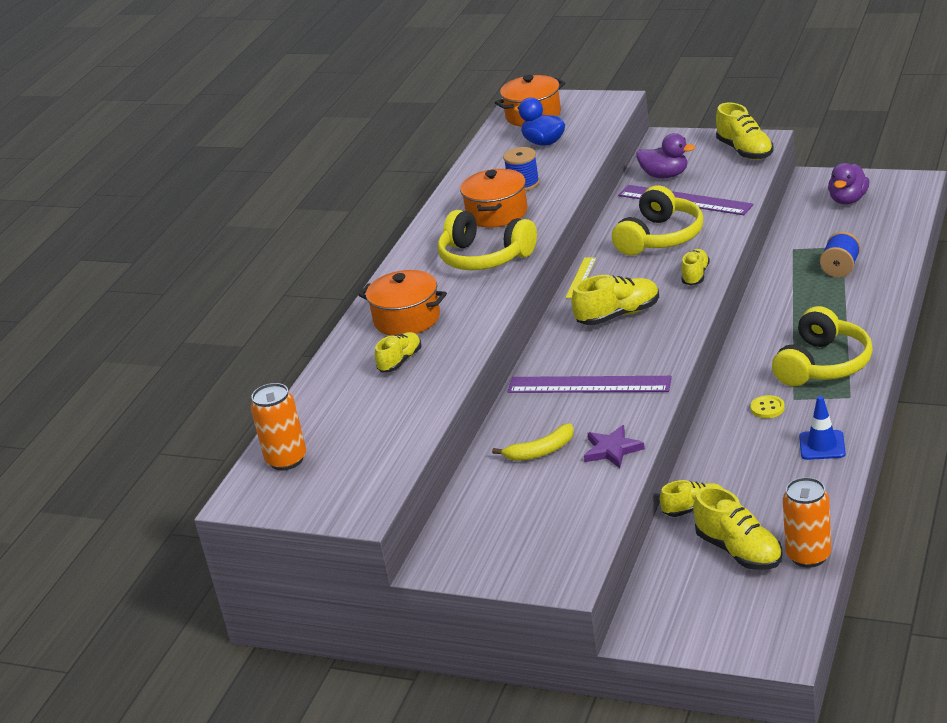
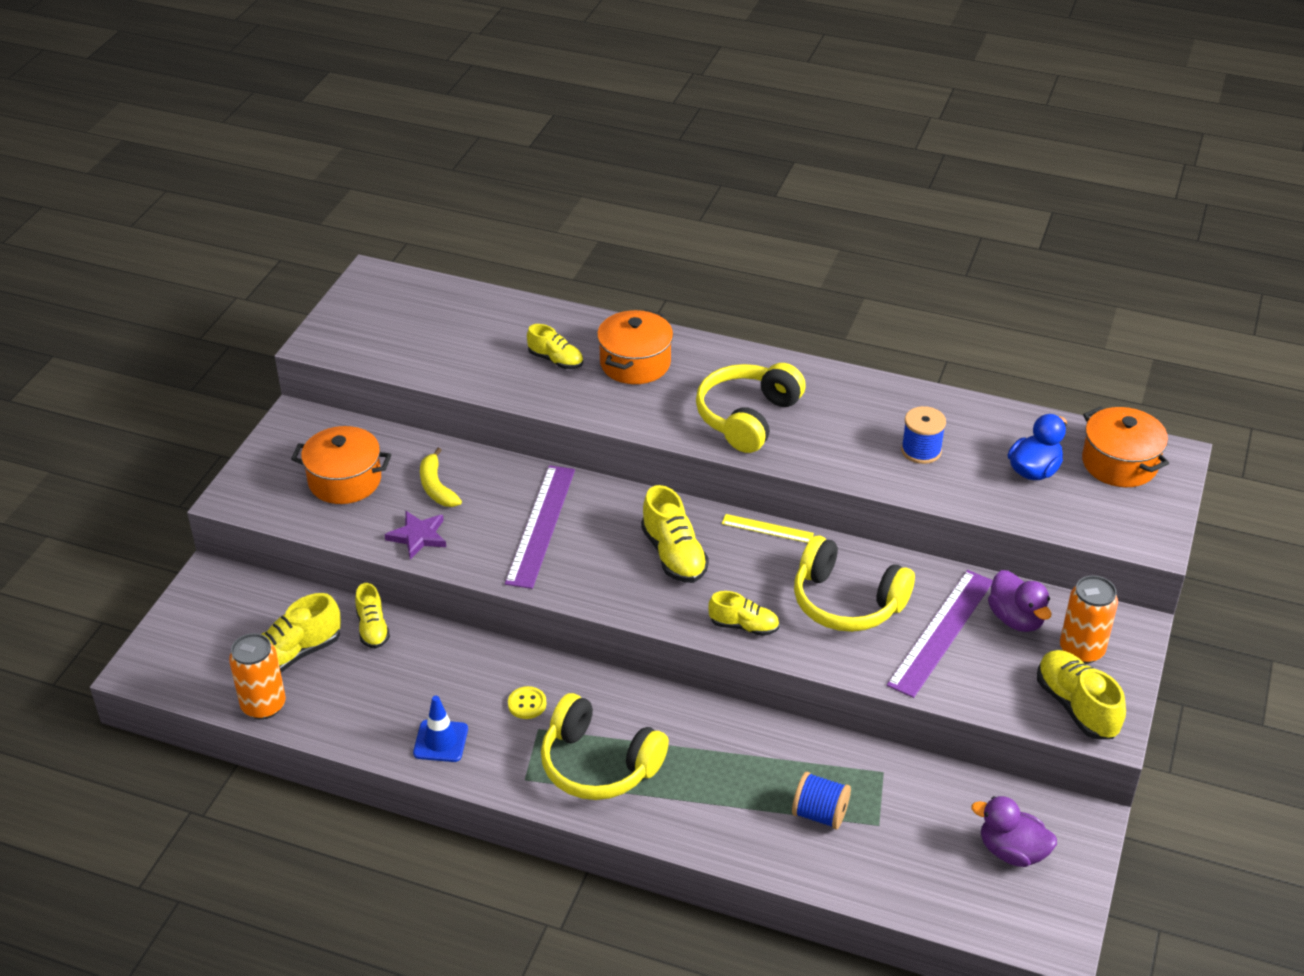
camera: 85 degrees right, 10 degrees up
(286, 460) = (419, 297): orange can -> orange can (1081, 650)
(497, 213) = (850, 428): orange pot -> orange pot (345, 480)
(665, 175) = (1016, 619): purple duck -> purple duck turned 45 degrees counterclockwise
(745, 151) = (1076, 706): yellow shoe -> yellow shoe turned 90 degrees clockwise

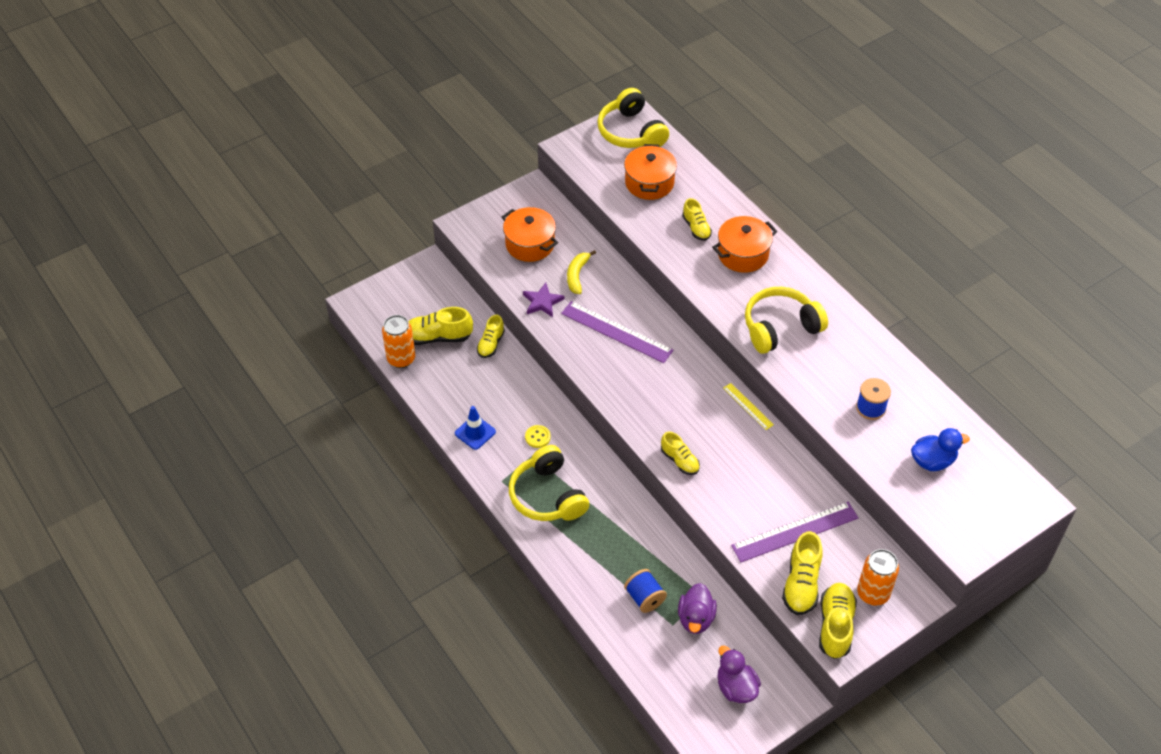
camera: 35 degrees right, 10 degrees up
(541, 525) = (616, 332): purple ruler -> purple ruler turned 75 degrees clockwise
(673, 555) = (677, 393): yellow shoe -> yellow shoe (801, 584)
(847, 602) = (754, 480): yellow headphones -> yellow headphones (631, 132)
(1016, 619) = (850, 550): purple duck -> purple duck (696, 618)
(1119, 463) = (996, 487): orange pot -> orange pot (649, 183)

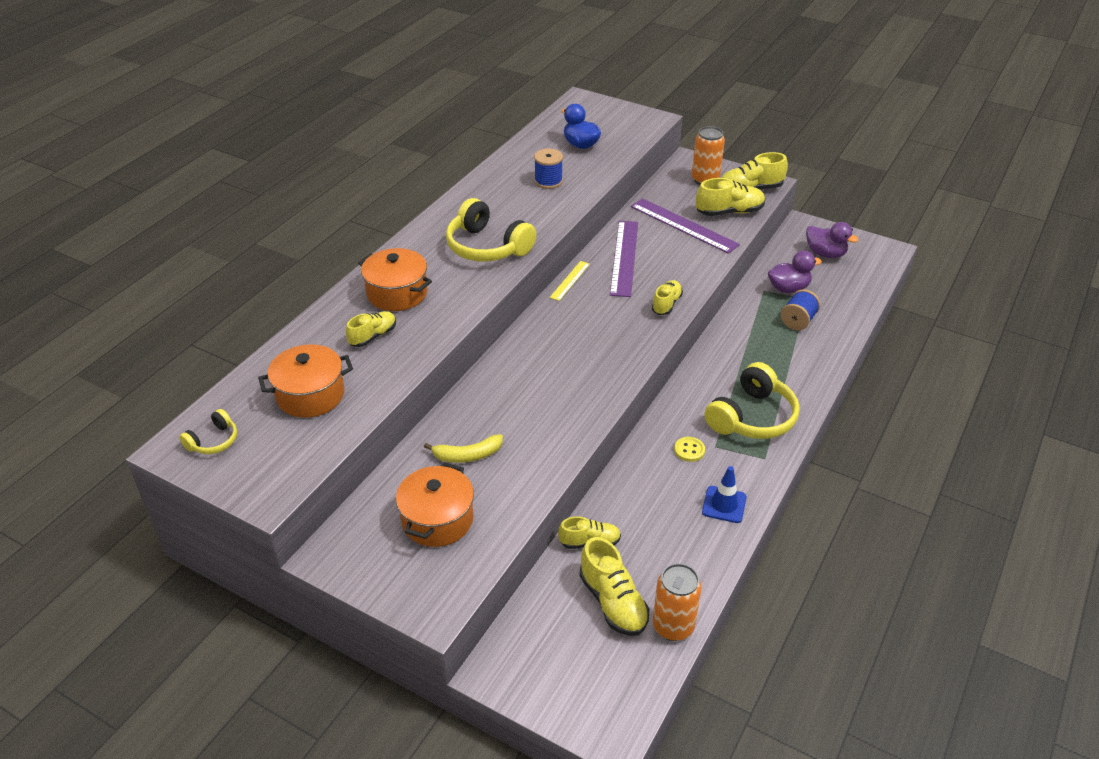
camera: 115 degrees left, 10 degrees down
(542, 302) = (529, 471): purple star -> none
(616, 332) = (535, 394): purple ruler -> purple ruler (624, 257)
(631, 132) = (213, 441): yellow headphones -> yellow headphones, size x0.50
(736, 687) = (825, 254): purple duck -> purple duck turned 90 degrees counterclockwise

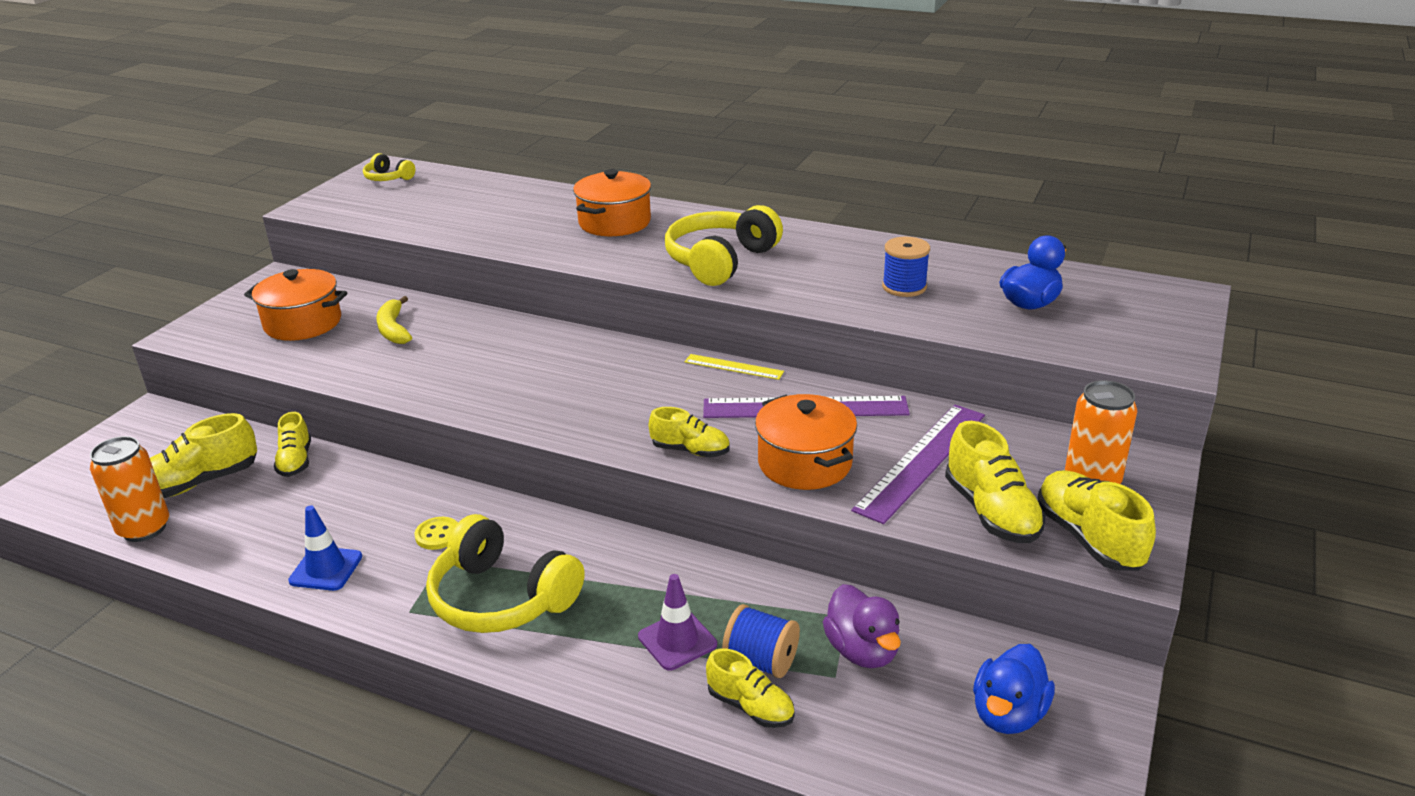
camera: 85 degrees right, 10 degrees down
(310, 395) = (443, 205): orange pot -> orange pot (804, 463)
(373, 336) = (535, 220): yellow shoe -> yellow shoe (750, 707)
(784, 348) = (677, 640): none -> purple traffic cone
(825, 254) = (1008, 714): purple duck -> blue duck

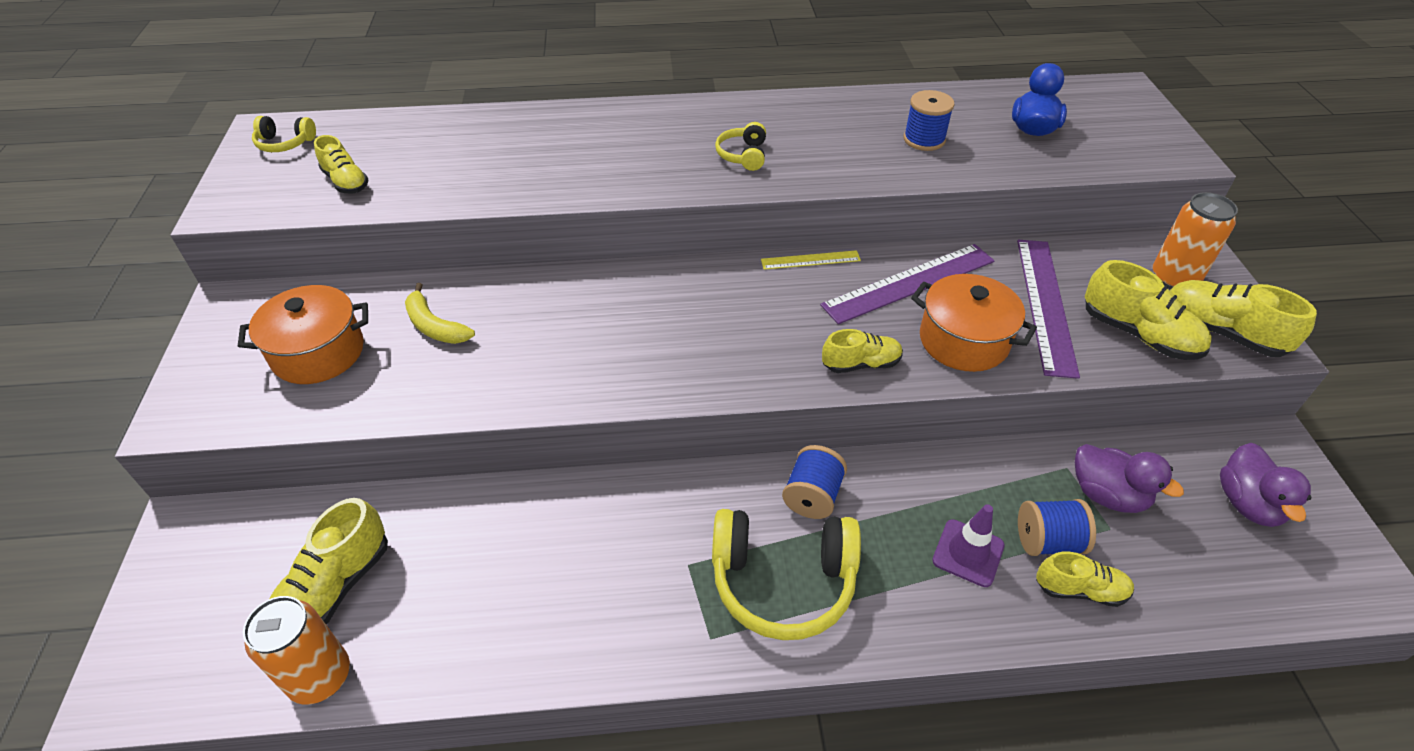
camera: 30 degrees left, 15 degrees up
(295, 461) = (424, 515): yellow shoe -> yellow shoe (346, 182)
(326, 569) = (580, 630): blue traffic cone -> none
(438, 535) = (657, 539): yellow button -> none
(588, 552) = (812, 496): none -> blue spool
(614, 222) = (597, 137): orange pot -> none
(720, 261) = (743, 155): yellow headphones -> yellow headphones, size x0.50
(1008, 714) = (1247, 504): blue duck -> purple duck

